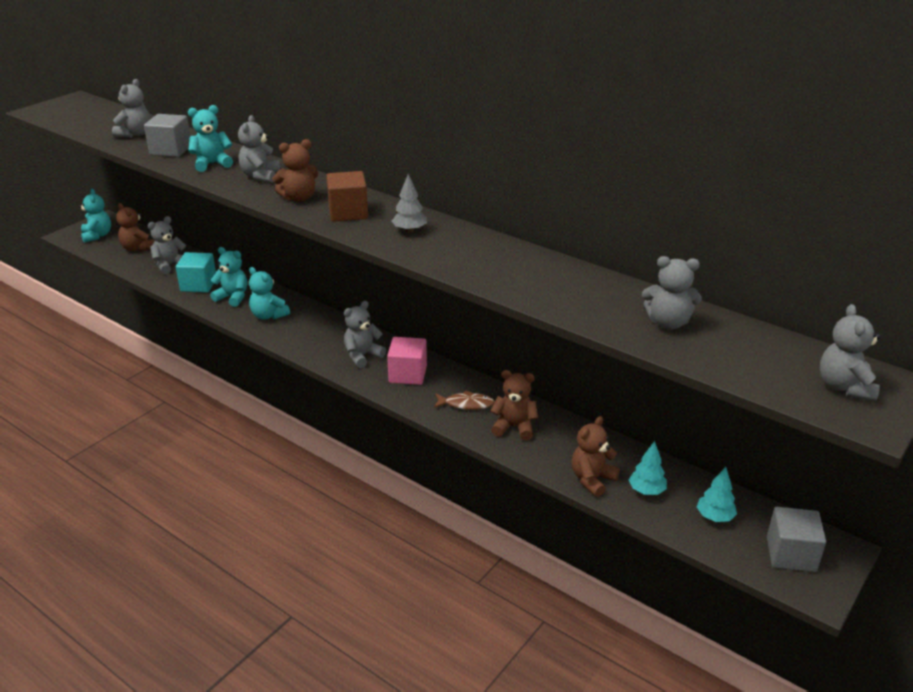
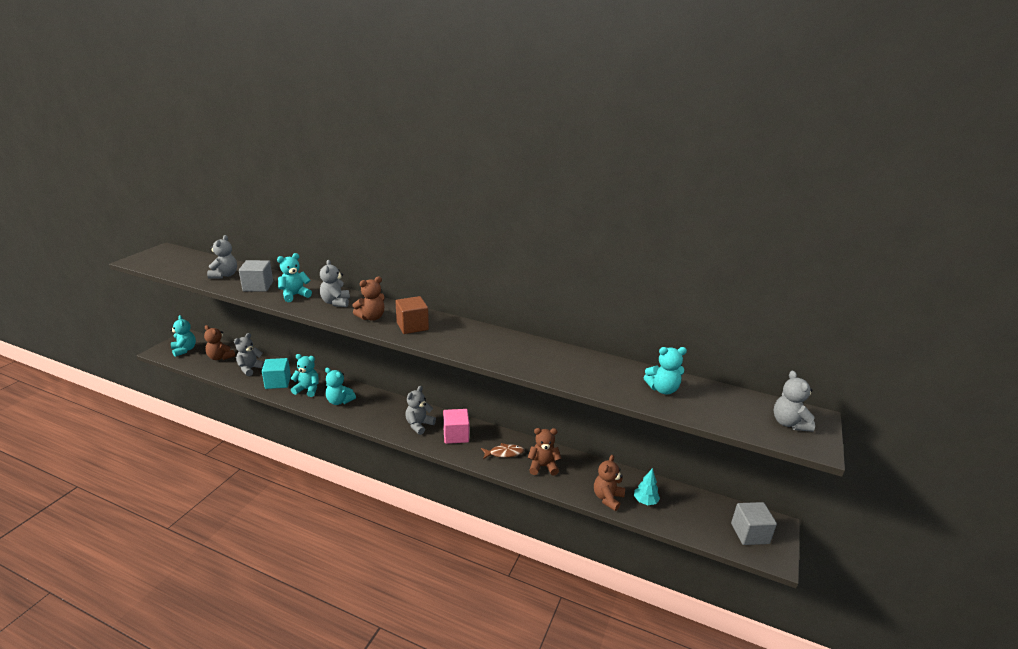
camera: 15 degrees left, 5 degrees down
(409, 230) = (462, 336): grey tree -> none
(668, 323) = (662, 389): grey teddy bear -> turquoise teddy bear
(714, 517) = (694, 514): turquoise tree -> none

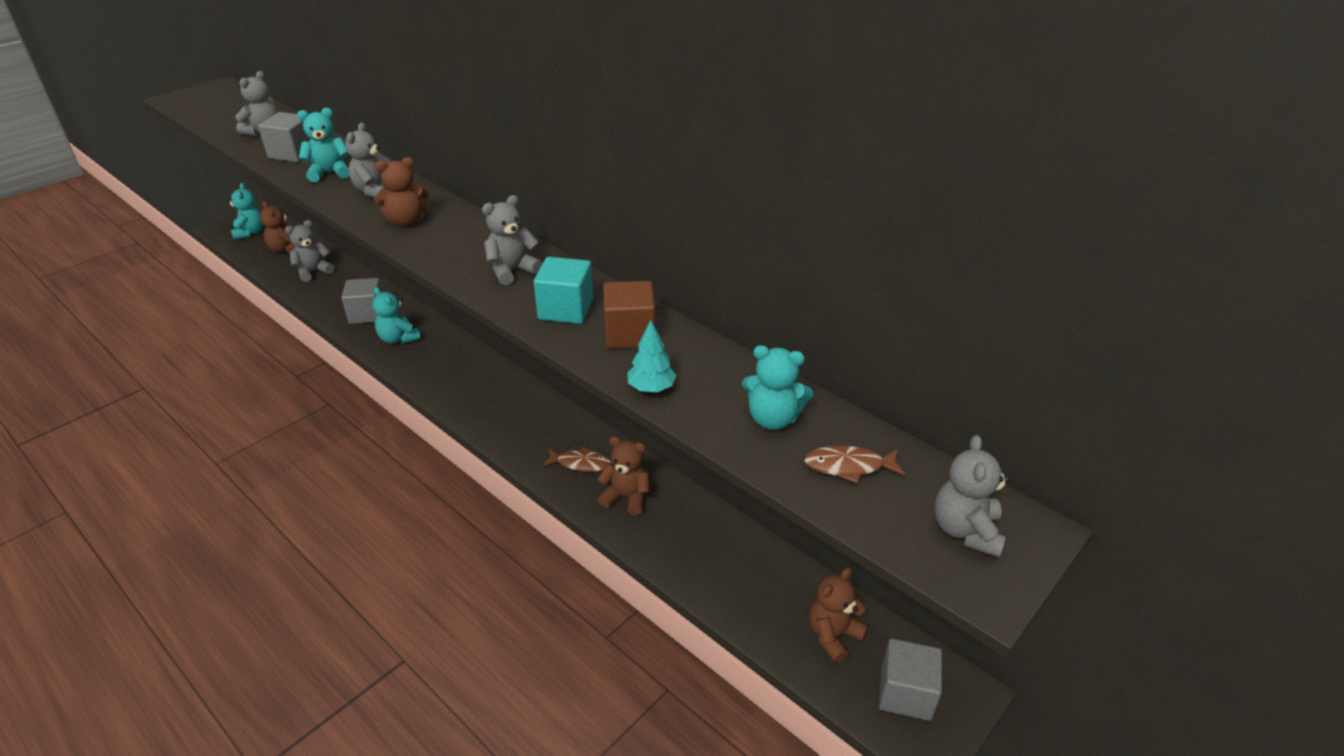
camera: 20 degrees right, 10 degrees up
(278, 382) = (336, 297): turquoise cube -> turquoise cube (565, 309)
(307, 389) = (367, 314): turquoise teddy bear -> grey cube
(412, 326) = (453, 243): brown cube -> brown cube (629, 334)
(419, 425) = (484, 394): grey teddy bear -> grey teddy bear (512, 270)
(456, 435) = (527, 421): pink cube -> none
(607, 498) = (697, 572): brown teddy bear -> brown teddy bear (833, 635)
(645, 501) = (756, 592): turquoise tree -> turquoise tree (651, 388)
(716, 405) = (848, 466): none -> brown fish

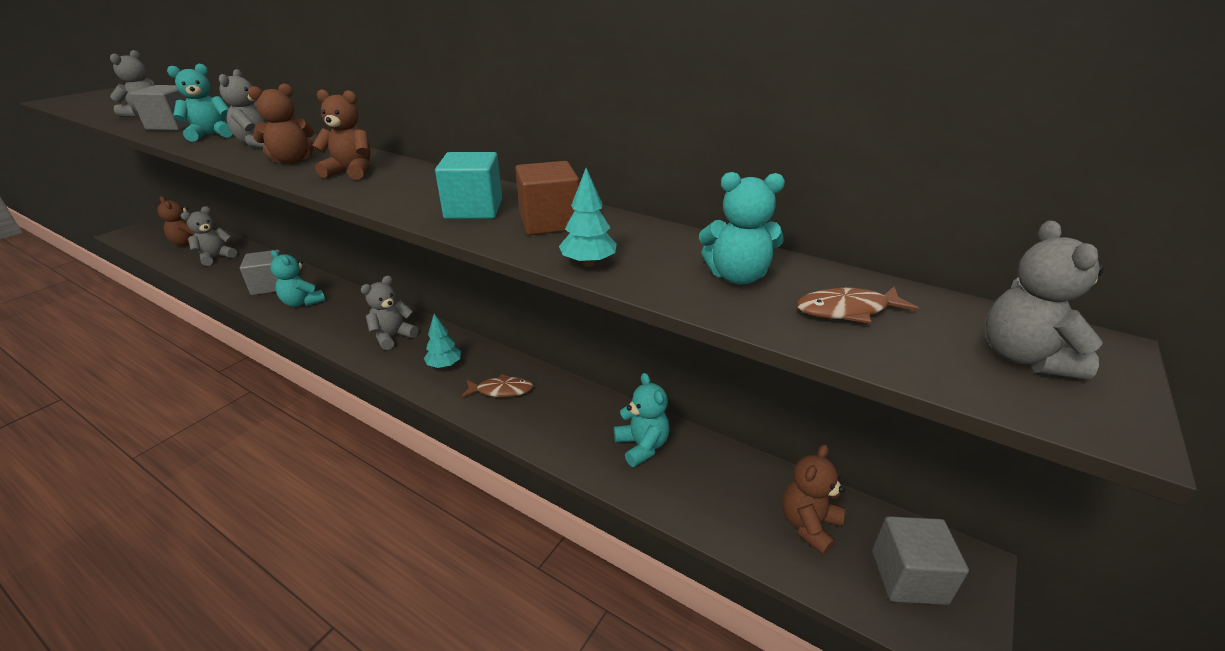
camera: 10 degrees left, 5 degrees down
(250, 232) = (153, 233): turquoise teddy bear -> turquoise teddy bear (642, 446)
(512, 270) = (410, 186): grey teddy bear -> grey teddy bear (393, 336)
(530, 429) = (444, 365): none -> turquoise tree
(626, 497) = (554, 416): brown teddy bear -> brown teddy bear (351, 172)

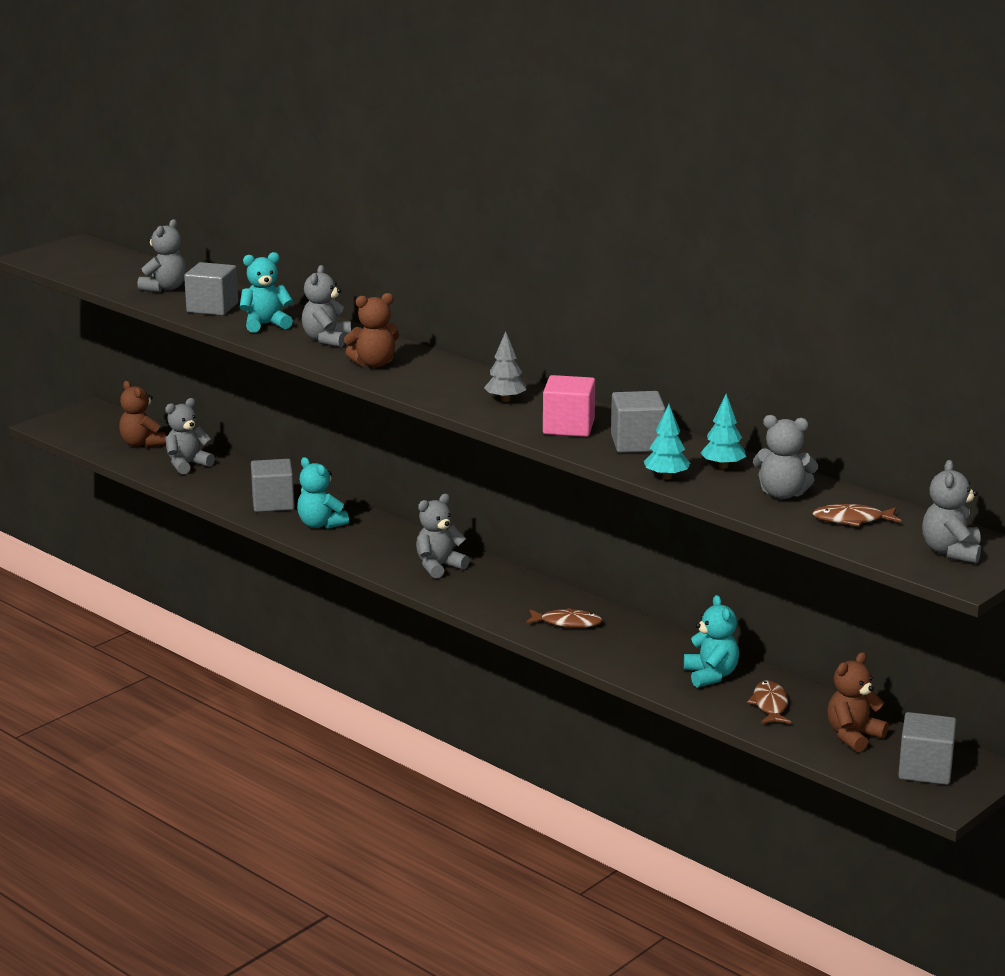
camera: 10 degrees right, 10 degrees down
(351, 172) = (440, 381): brown teddy bear -> none
(412, 185) = (505, 400): none -> grey tree
(444, 365) = (503, 597): turquoise tree -> turquoise tree (722, 466)
(474, 209) = (568, 427): turquoise cube -> pink cube
(549, 222) = (637, 443): brown cube -> grey cube
(709, 484) = (770, 705): none -> brown fish
(737, 276) = (782, 494): turquoise teddy bear -> grey teddy bear

